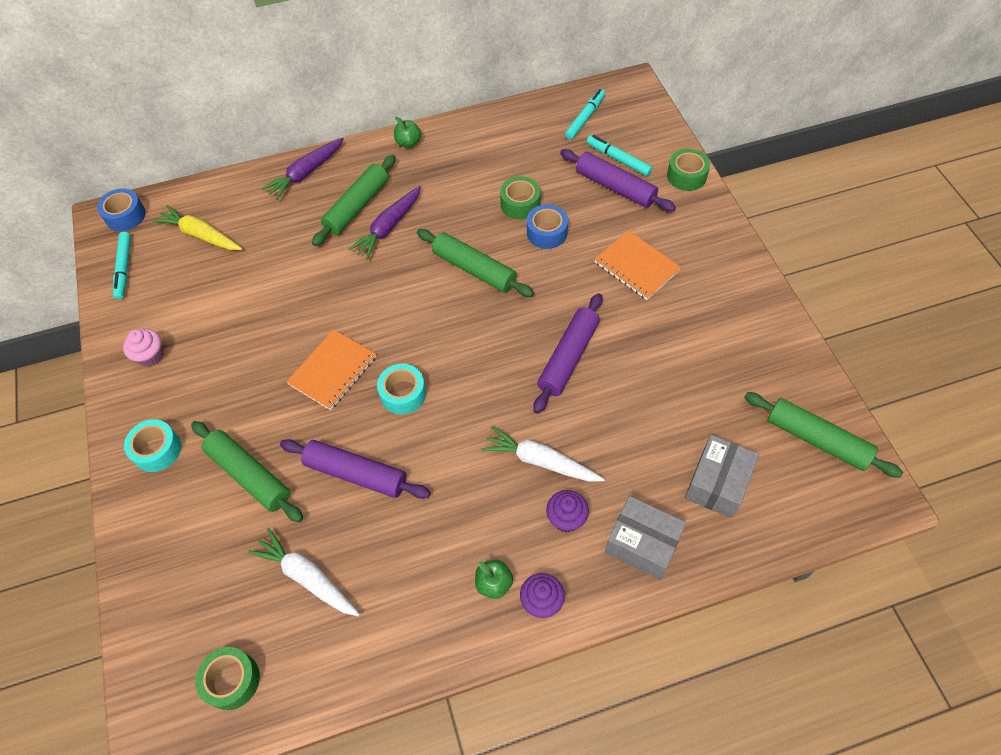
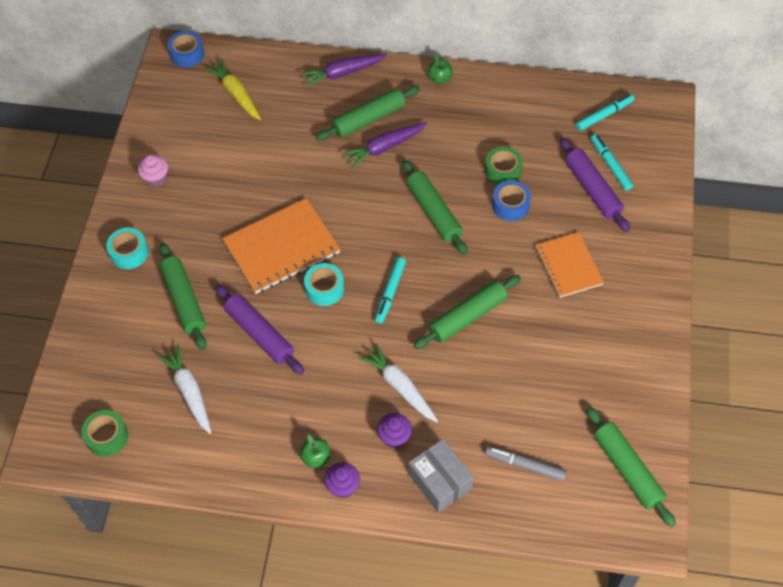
camera: 25 degrees right, 0 degrees up
(124, 268) = (167, 99): turquoise marker -> turquoise marker (390, 292)
(333, 370) = (282, 247): orange notebook -> orange notebook, size x1.53
(568, 357) = (467, 316): purple rolling pin -> green rolling pin
(686, 176) = (661, 205): green tape -> none
(717, 484) = (525, 465): grey box -> grey marker

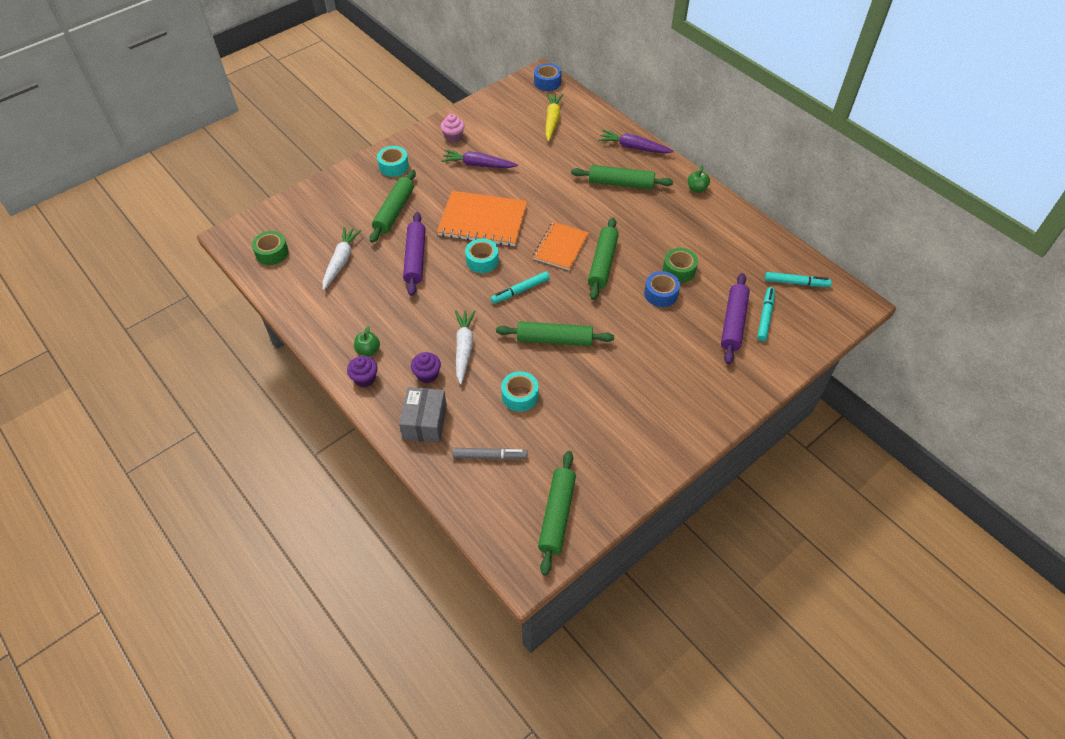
camera: 40 degrees right, 5 degrees down
(384, 147) = (612, 206): purple carrot -> purple carrot (478, 165)
(492, 391) = (520, 396): none -> turquoise tape
(525, 465) = (490, 456): grey marker -> grey marker turned 120 degrees clockwise
(568, 266) = (660, 358): orange notebook -> orange notebook (561, 247)

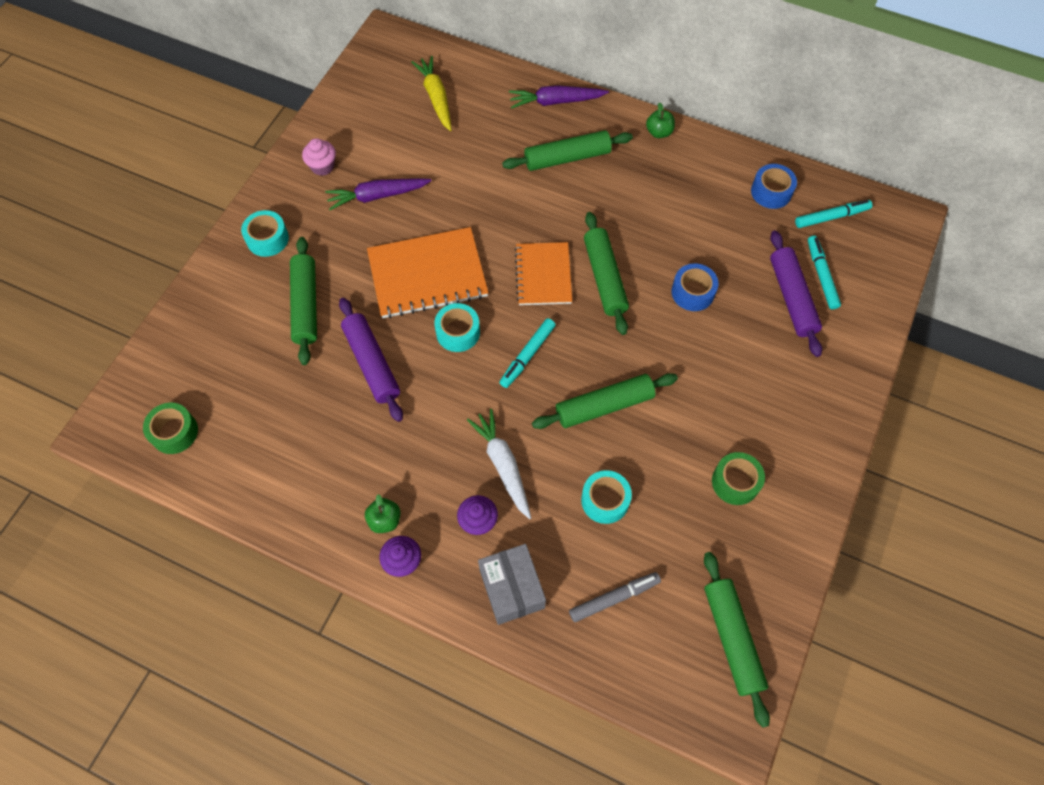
camera: 25 degrees left, 10 degrees up
(341, 261) = (276, 406): white carrot -> none
(547, 82) = (400, 44): blue tape -> blue tape (771, 192)
(679, 270) = (696, 252): green tape -> green tape (735, 482)

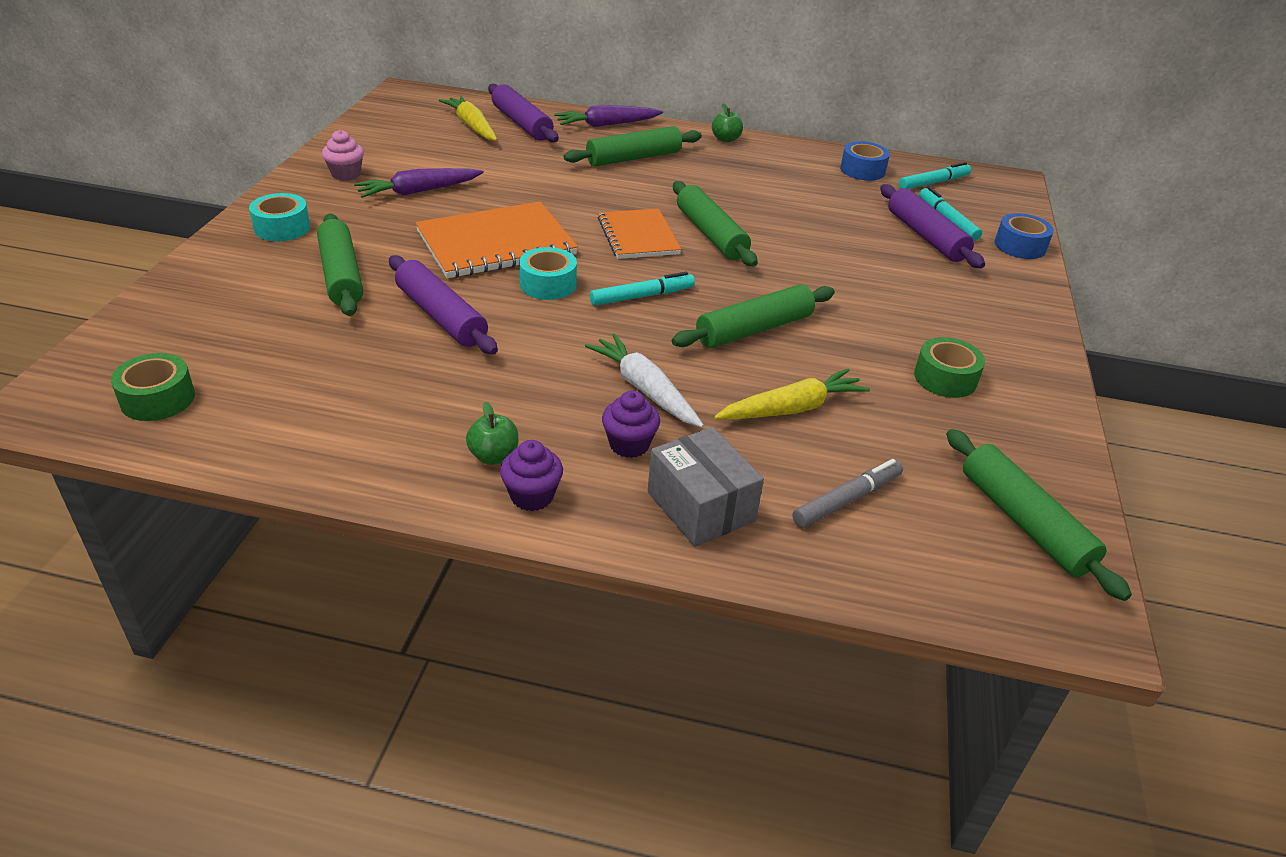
camera: 15 degrees left, 25 degrees down
(480, 95) = (521, 123): none -> purple rolling pin
(527, 355) = (642, 296): turquoise marker -> turquoise marker turned 135 degrees counterclockwise
(605, 500) = (792, 409): turquoise tape -> yellow carrot
(693, 292) = (816, 239): blue tape -> blue tape (1020, 246)

